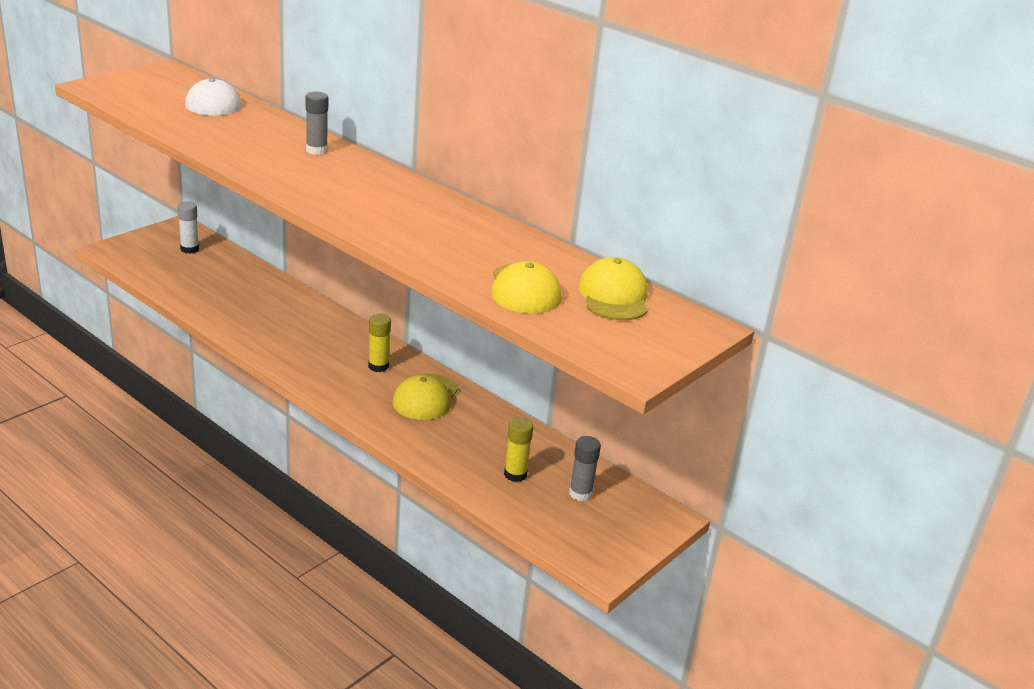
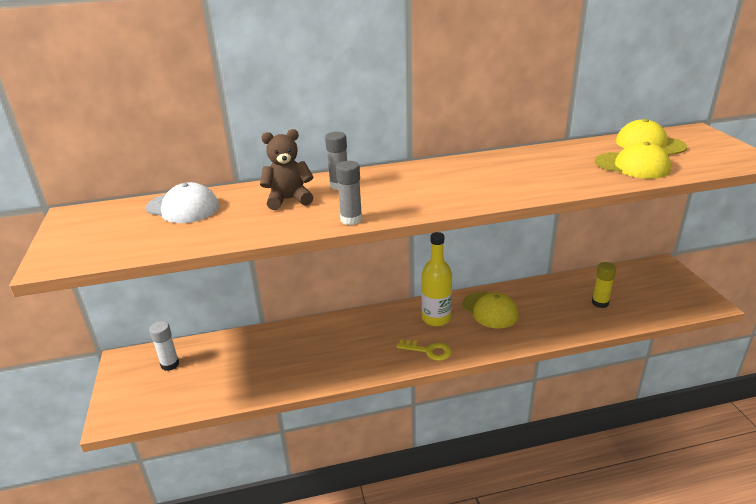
camera: 50 degrees left, 0 degrees up
(266, 136) = (288, 199): none -> brown teddy bear
(318, 375) = (428, 351): none -> yellow key
(378, 366) = (436, 318): yellow glue stick -> yellow bottle
(580, 493) = (629, 286): grey glue stick -> grey glue stick (351, 219)

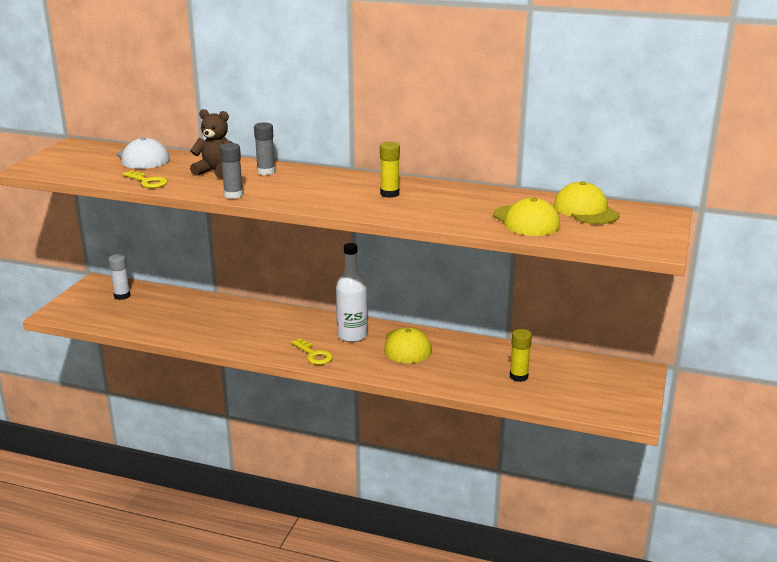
camera: 30 degrees right, 5 degrees down
(233, 233) = (148, 182): none -> yellow key
(436, 318) = (352, 335): yellow bottle -> white bottle
(487, 174) = (389, 194): none -> yellow glue stick

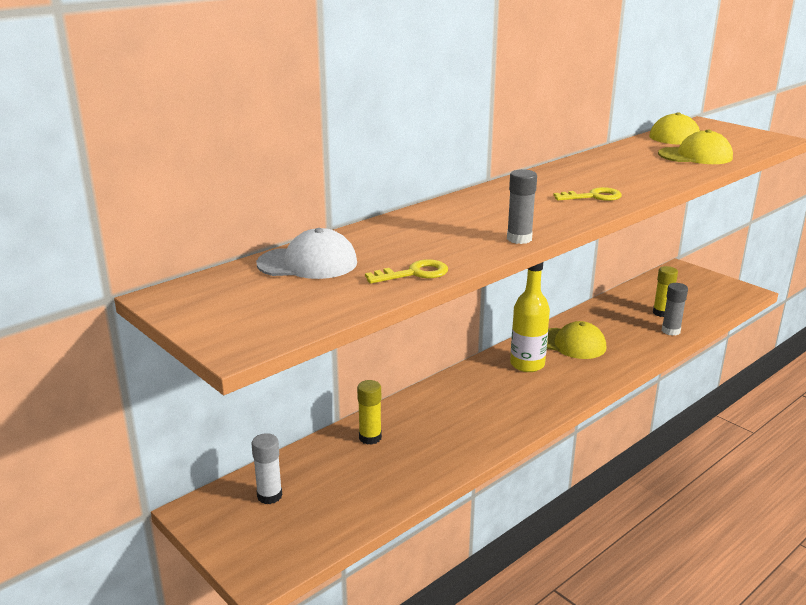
camera: 60 degrees left, 0 degrees up
(216, 171) = (421, 234): brown teddy bear -> none
(266, 172) = (454, 213): grey glue stick -> grey glue stick (670, 331)
(314, 355) = (552, 395): yellow key -> yellow key (593, 197)
(352, 335) = (527, 364): white bottle -> yellow bottle
(389, 194) = (583, 181): yellow glue stick -> yellow glue stick (370, 437)

